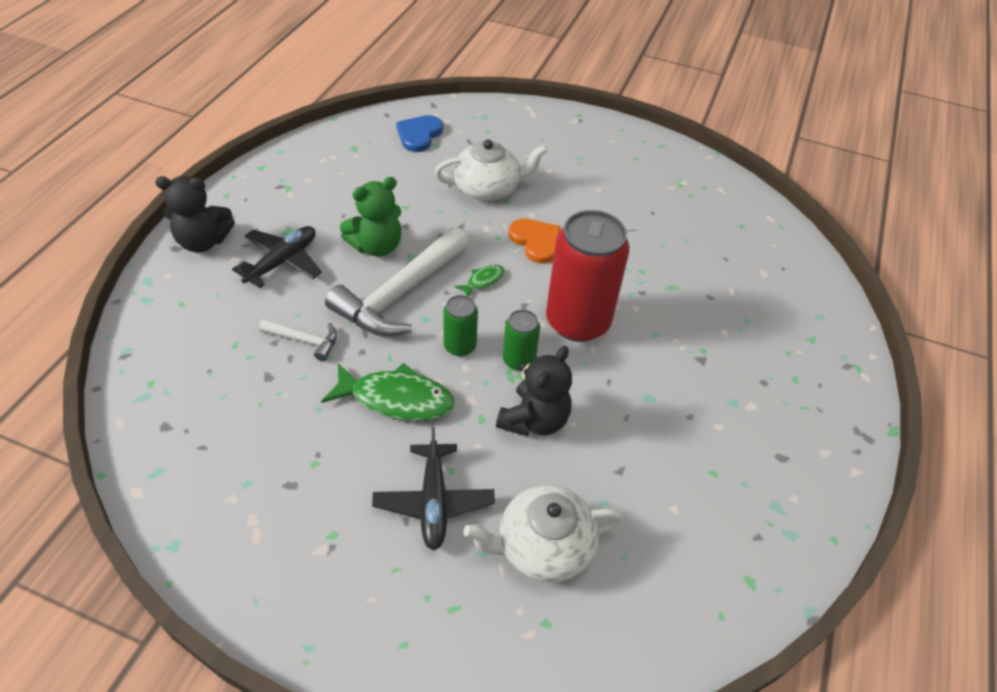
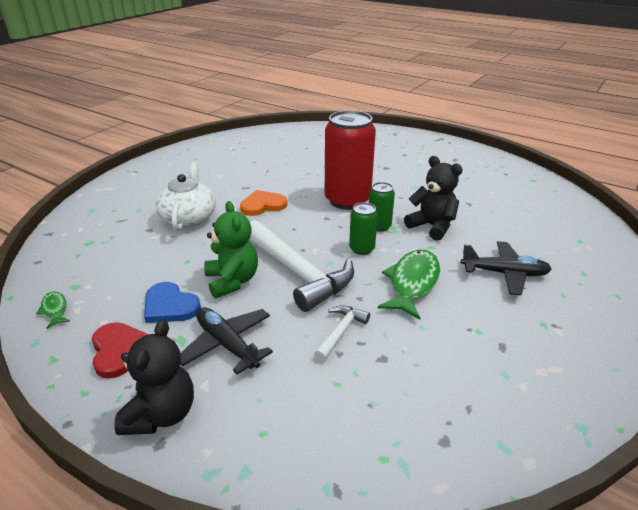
camera: 75 degrees left, 15 degrees down
(272, 199) = (119, 350): none -> red heart
(419, 135) = (88, 245): blue heart -> blue heart (170, 306)
(483, 281) = (296, 232): green fish -> green fish (55, 309)
(543, 546) = (528, 235): white teapot -> none

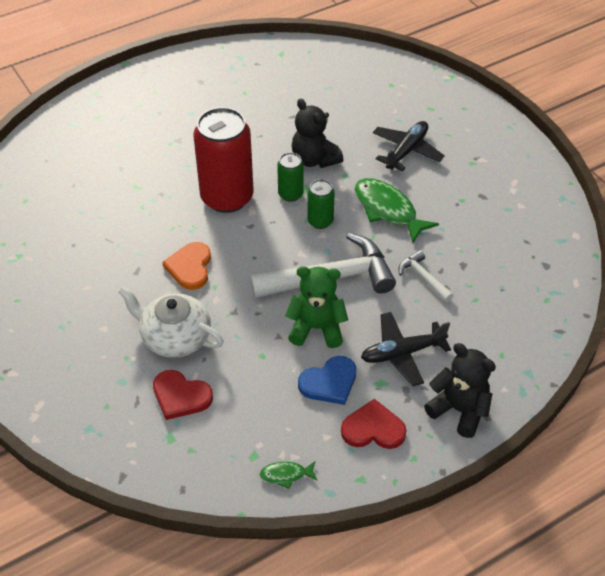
camera: 65 degrees left, 15 degrees up
(131, 236) = (181, 396): none -> red heart
(432, 226) = (314, 159): black teddy bear -> black teddy bear turned 105 degrees counterclockwise

